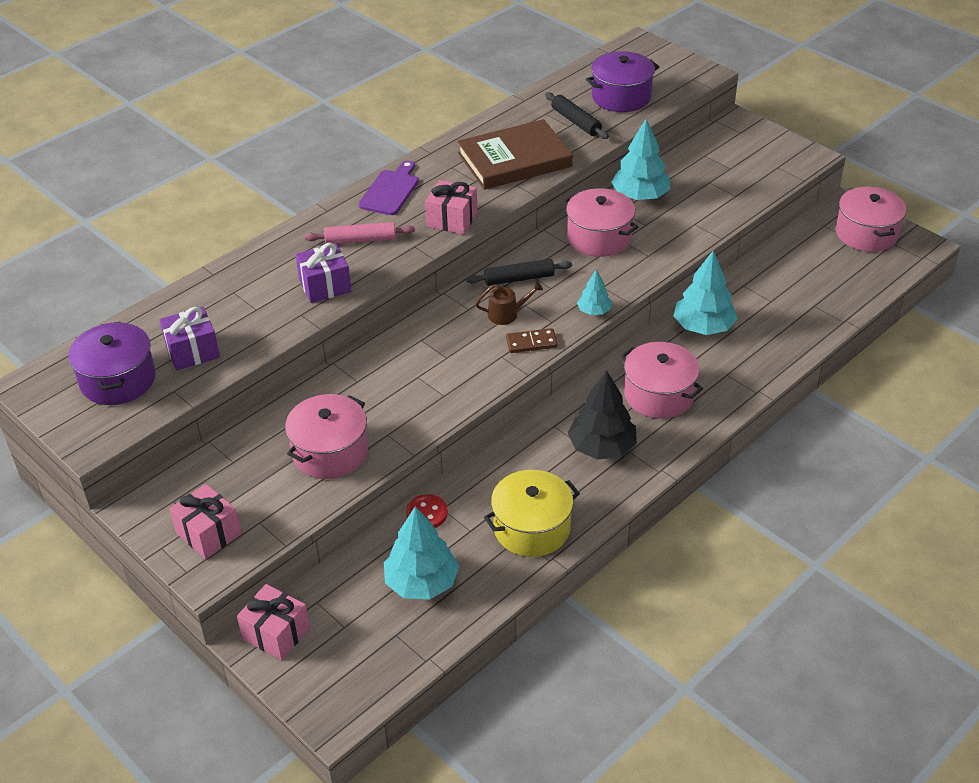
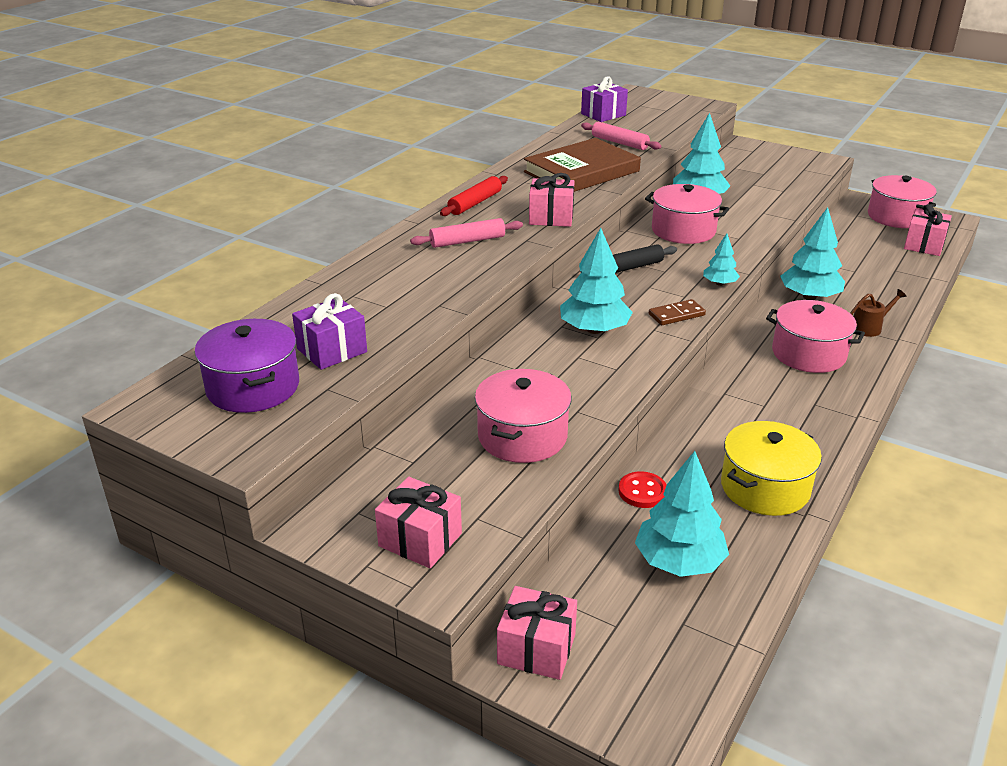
camera: 15 degrees left, 10 degrees down
(325, 286) = (452, 279): purple gift -> purple gift (603, 114)
(390, 191) = (475, 203): purple cutting board -> red rolling pin
(447, 348) = (594, 330): none -> turquoise tree
(507, 314) = (636, 296): brown watering can -> brown watering can (869, 327)
(576, 121) = (619, 143): black rolling pin -> pink rolling pin
(601, 447) = (785, 404): black tree -> none
(621, 97) = (648, 124): purple pot -> none
(868, 277) = (924, 245): none -> pink gift

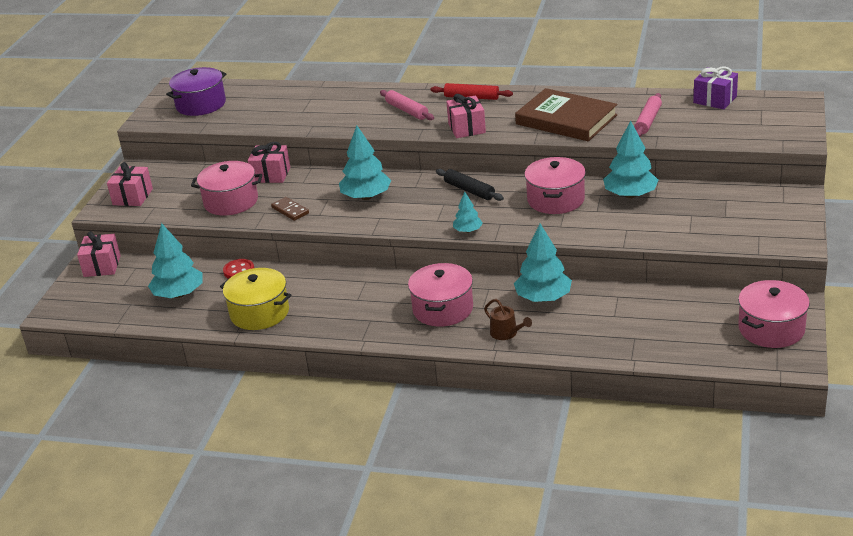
camera: 75 degrees right, 0 degrees up
(332, 350) = (245, 112): purple gift -> none
(676, 315) = (406, 222): brown domino -> brown domino (290, 210)
(924, 245) = (709, 351): pink gift -> pink gift (271, 175)

